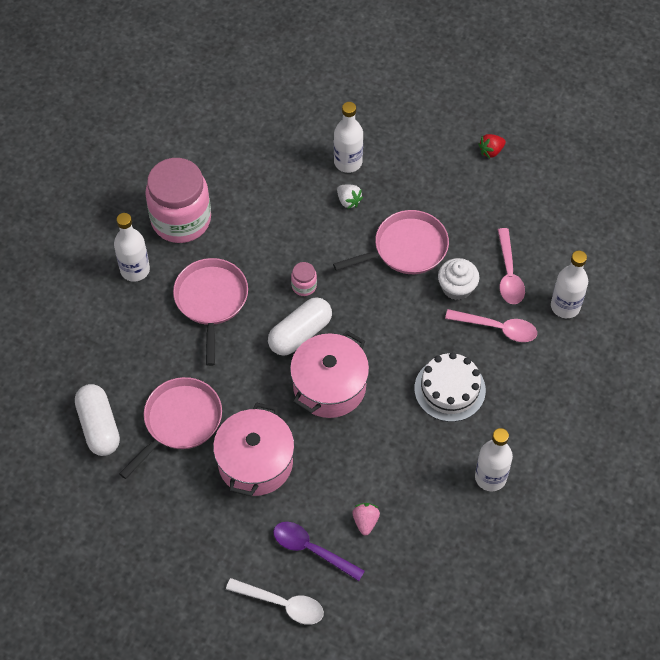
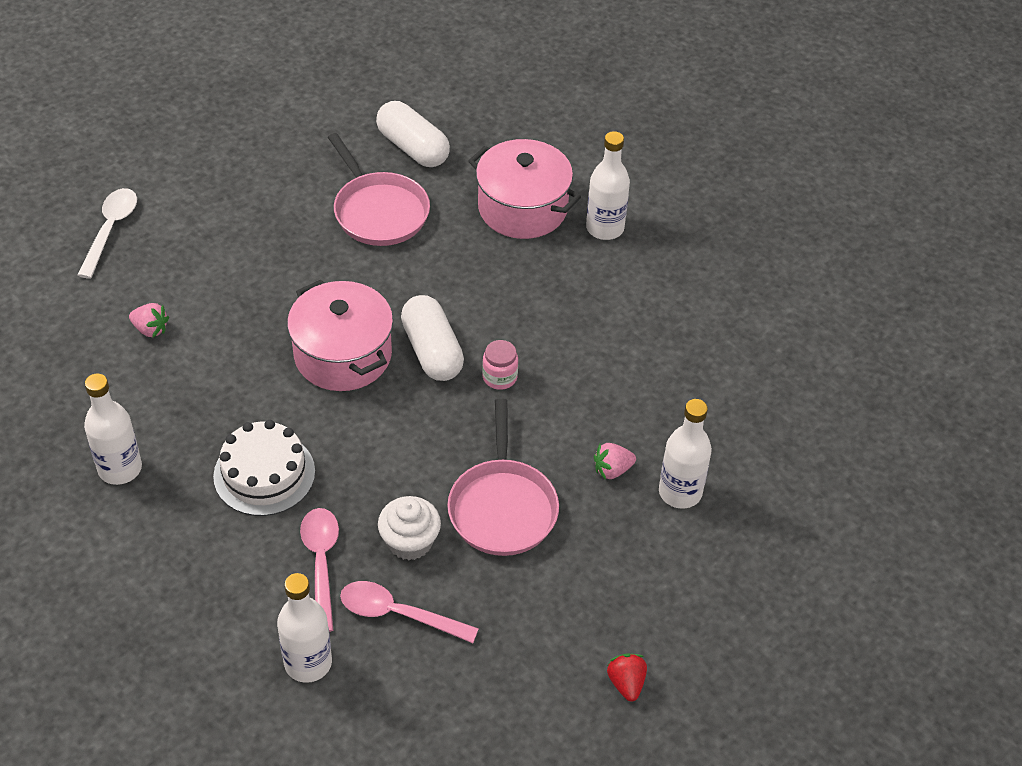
camera: 110 degrees right, 10 degrees down
(99, 426) = (413, 148): white capsule -> white capsule turned 45 degrees clockwise
(181, 219) = (660, 289): pink jar -> none
(211, 300) = (525, 283): pink pan -> none
(255, 462) = (287, 258): pink pot -> pink pot (522, 208)
(282, 604) = (110, 230): white spoon -> white spoon turned 150 degrees clockwise
(312, 550) = (152, 273): purple spoon -> none
(348, 201) = (612, 470): white strawberry -> pink strawberry
(497, 328) = (321, 563): pink spoon -> pink spoon turned 135 degrees clockwise

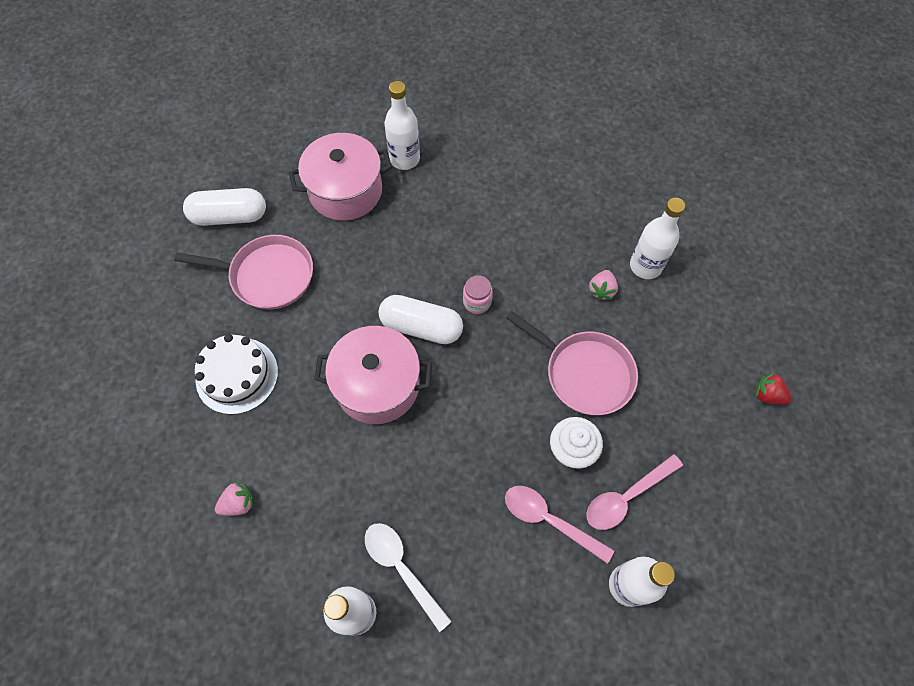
camera: 50 degrees left, 15 degrees up
(110, 230) = (109, 470): white spoon -> white spoon (402, 569)
(264, 474) = (442, 508): white cake -> white cake (237, 375)

